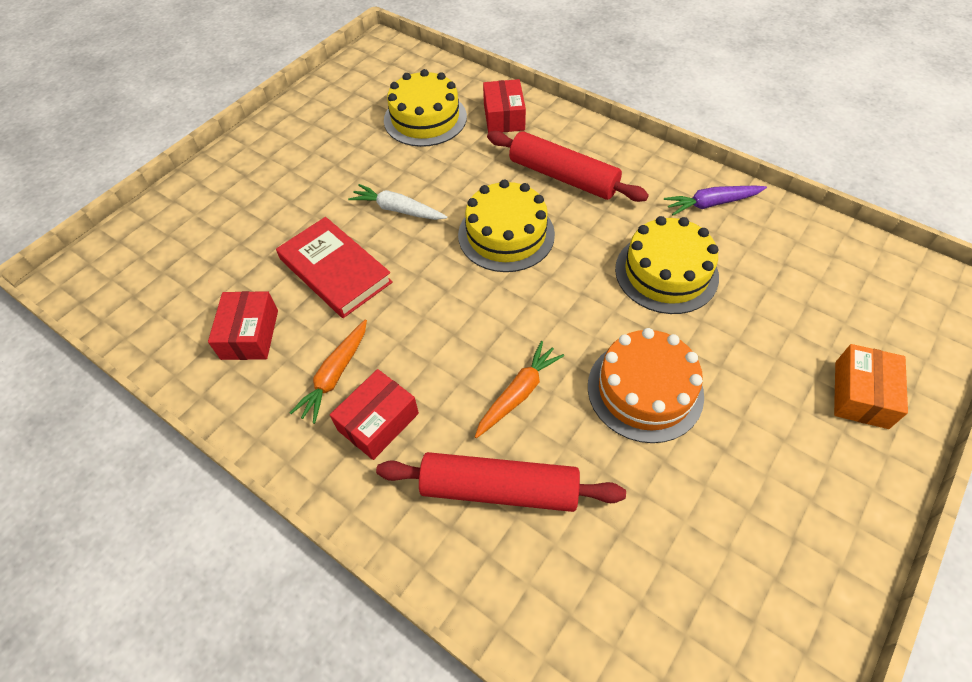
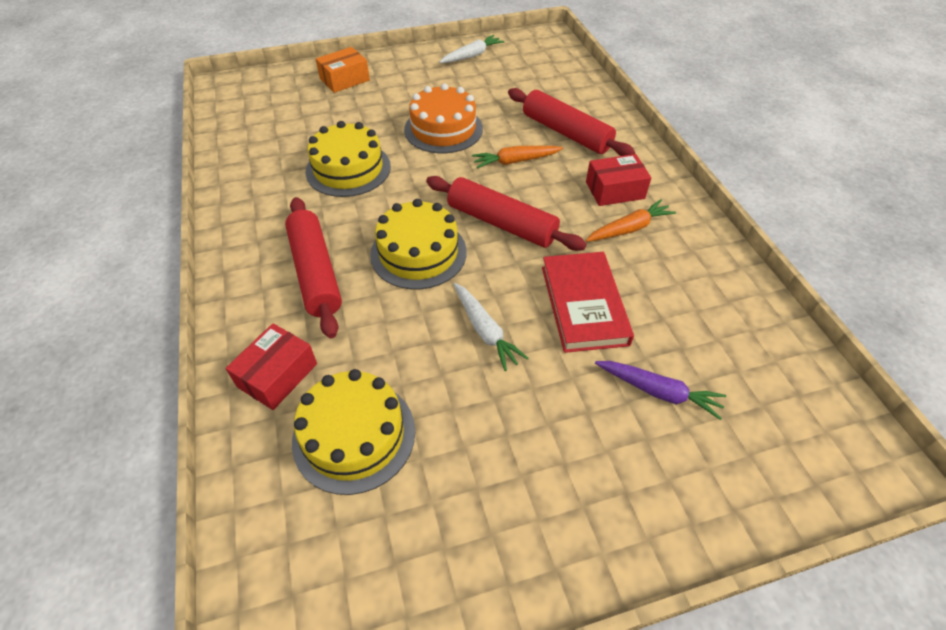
camera: 145 degrees left, 5 degrees down
(250, 334) = (686, 291): red box -> none
(463, 304) = (501, 223): none -> red rolling pin
(711, 203) = (252, 188): purple carrot -> purple carrot (658, 392)
(790, 591) = (472, 56): none -> white carrot

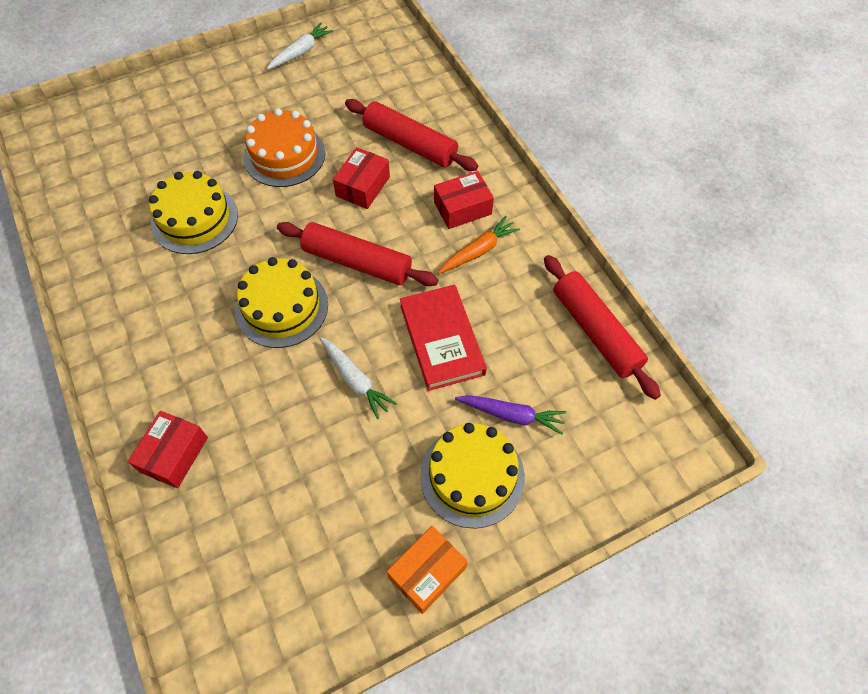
camera: 10 degrees left, 10 degrees up
(316, 272) = (186, 343): red rolling pin -> red rolling pin (596, 331)
(344, 79) = (168, 102): orange box -> orange box (427, 572)
(354, 435) = (254, 499): yellow cake -> yellow cake (472, 476)
(515, 161) = (363, 186): orange carrot -> red box

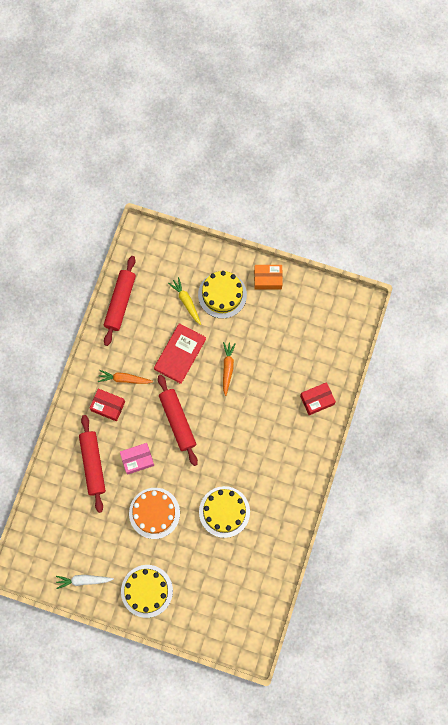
camera: 135 degrees left, 15 degrees up
(282, 307) = (226, 428): yellow cake -> yellow cake (146, 591)
(355, 380) = (227, 368): white carrot -> orange carrot
(363, 186) = (137, 459): red box -> pink box
(511, 415) = (186, 302): purple carrot -> yellow carrot

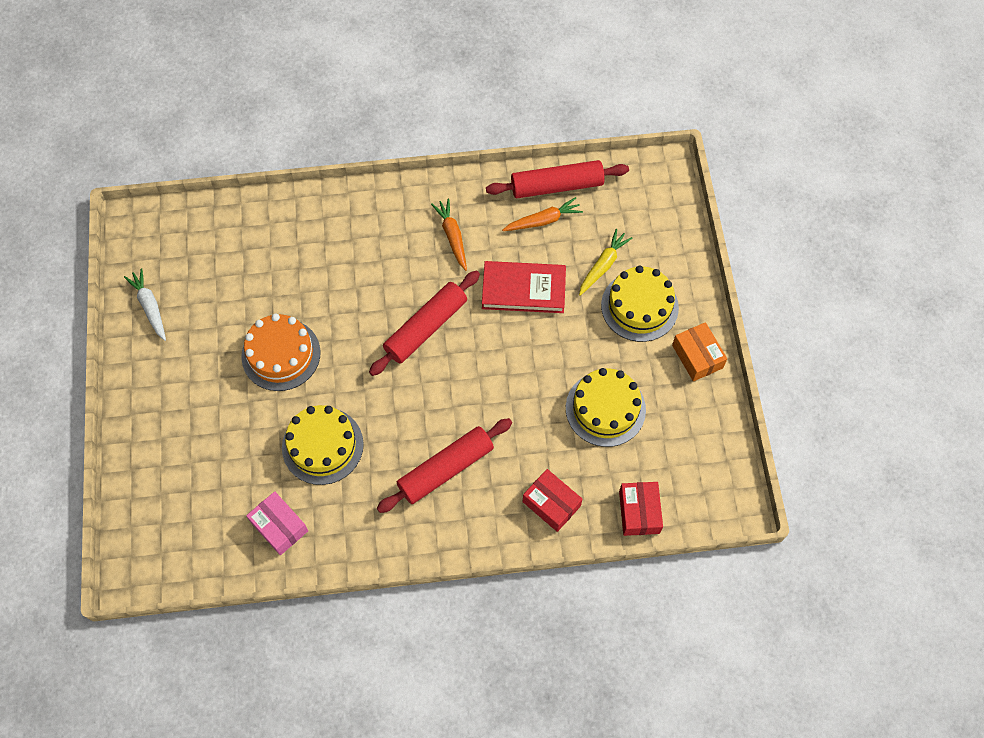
camera: 65 degrees right, 10 degrees down
(93, 464) = (315, 249): red rolling pin -> red rolling pin (445, 469)
(108, 406) = (404, 233): red box -> red box (639, 512)
(137, 459) = (347, 301): pink box -> pink box (279, 526)
(146, 591) = (166, 392): yellow cake -> yellow cake (605, 409)
(227, 368) = (536, 360): orange carrot -> orange carrot (543, 220)

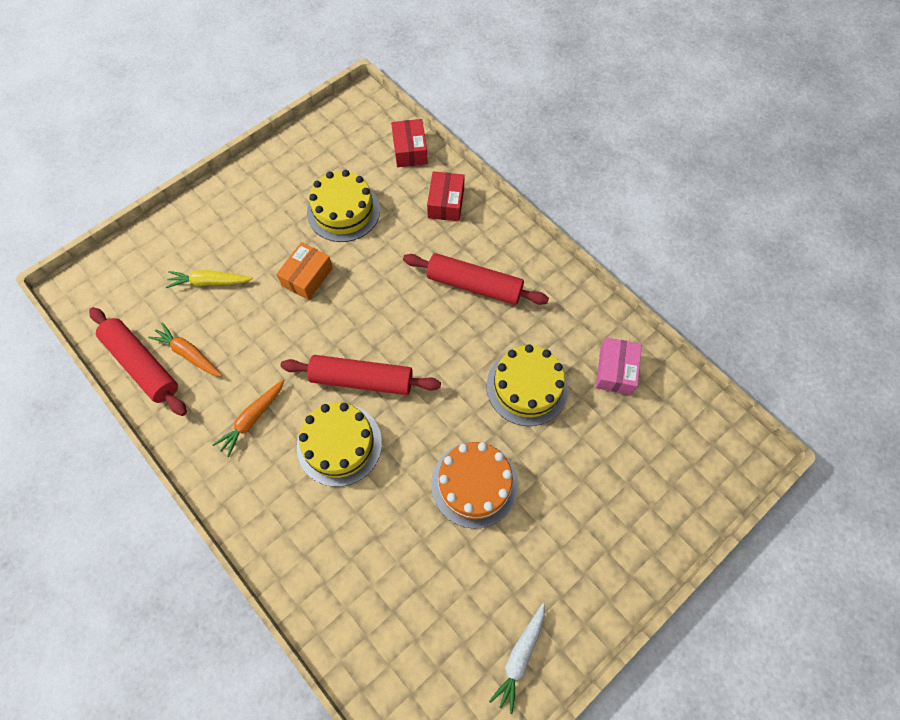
camera: 125 degrees left, 0 degrees up
(523, 289) = (272, 327): red book -> none
(639, 306) = (234, 236): yellow cake -> yellow cake (339, 444)
(639, 512) = (410, 150): red box -> red box turned 60 degrees counterclockwise
(697, 356) = (256, 177): orange box -> orange box (307, 277)

